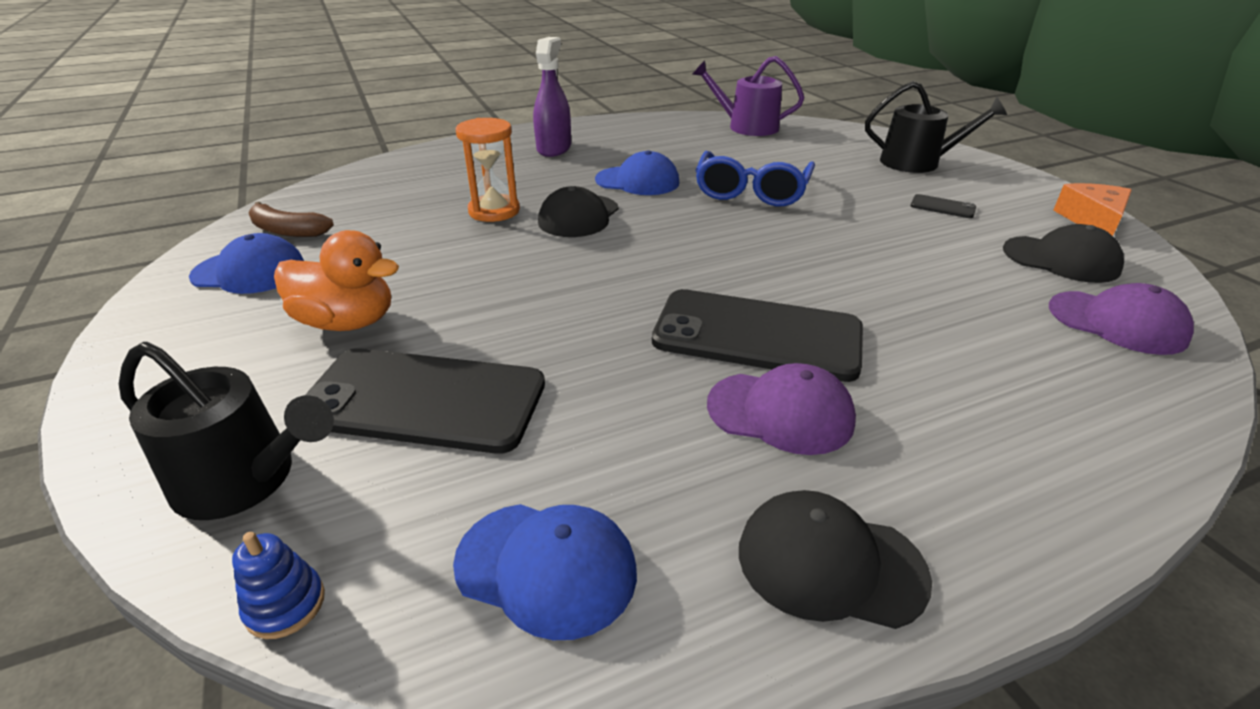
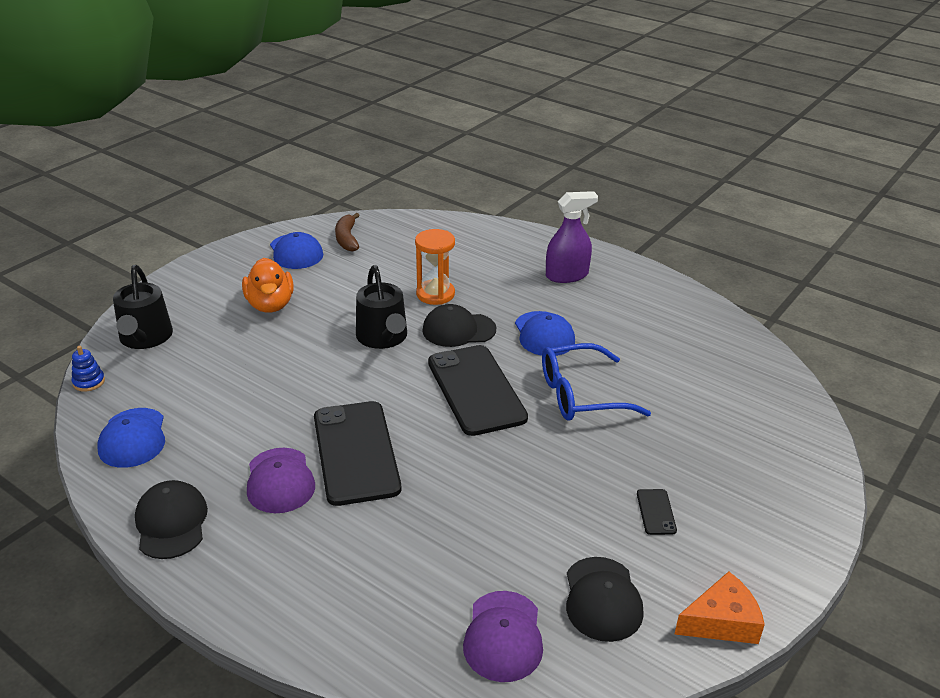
camera: 60 degrees right, 0 degrees up
(423, 400) = (221, 358): black phone -> black phone (476, 390)
(747, 127) = (736, 353): purple watering can -> none
(917, 163) = (760, 480): black watering can -> black watering can (383, 337)

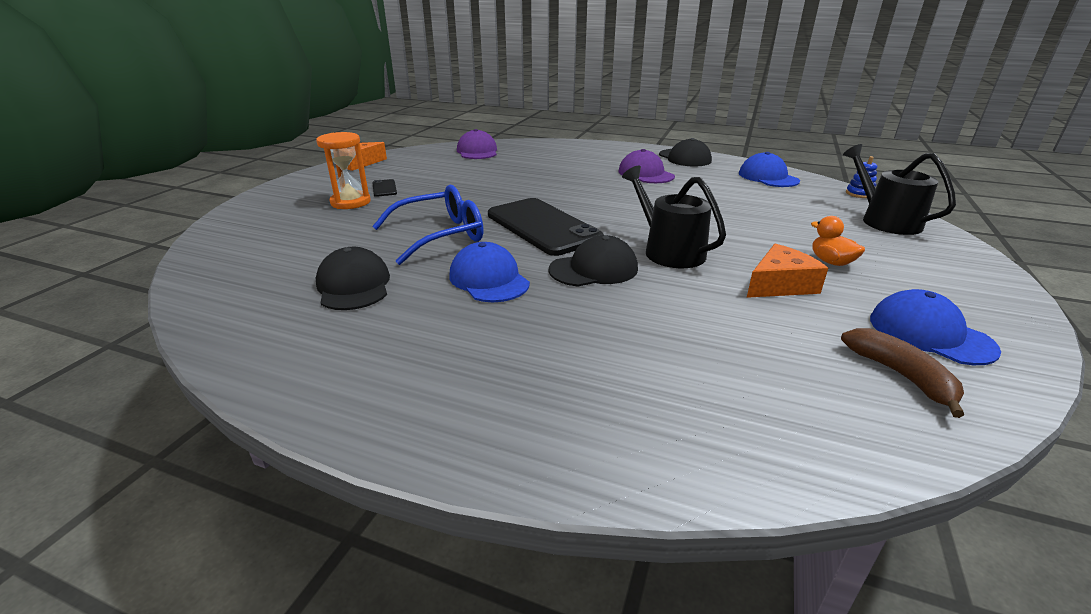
camera: 165 degrees right, 5 degrees down
(270, 305) = (831, 262): orange duck -> orange duck, size x0.60
(336, 294) = (780, 285): none -> orange cheese
(356, 452) = (610, 188): black phone -> none
(435, 294) = (656, 304): orange hourglass -> orange hourglass (350, 202)
(567, 275) = (470, 371): purple spray bottle -> none
(602, 599) = (425, 162): black cap -> black cap (354, 285)

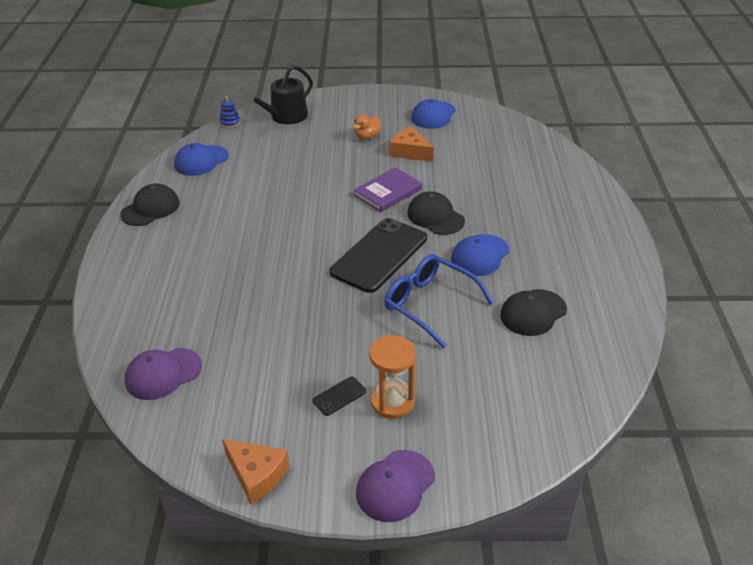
camera: 110 degrees left, 10 degrees up
(645, 174) = (215, 225): purple cap -> purple cap (395, 486)
(669, 251) = (388, 192): black watering can -> purple book
(900, 376) = (476, 124): brown banana -> none

